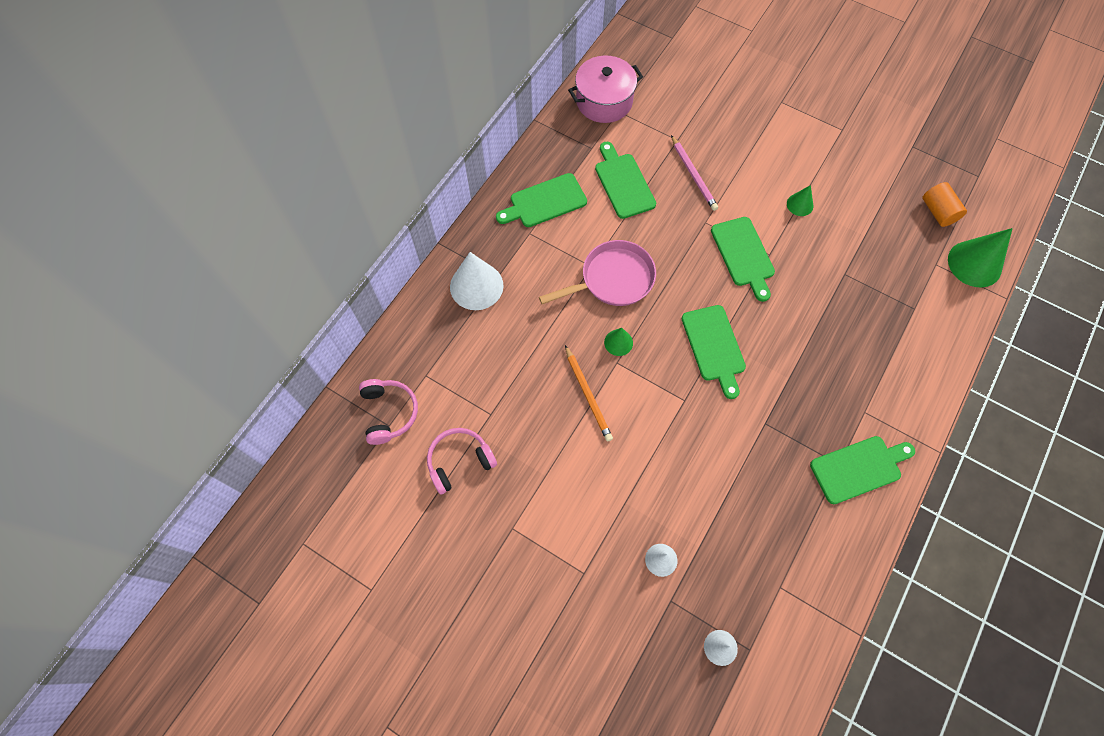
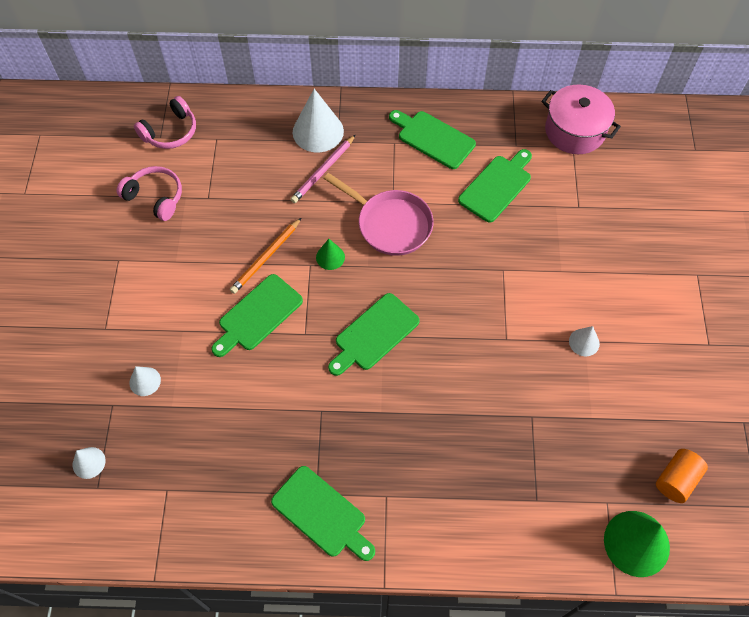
camera: 60 degrees right, 5 degrees down
(693, 175) = (548, 237): pink pencil -> pink pencil (323, 171)
(743, 255) = (489, 317): green cutting board -> green cutting board (258, 315)
(799, 204) = (584, 342): green cone -> white cone

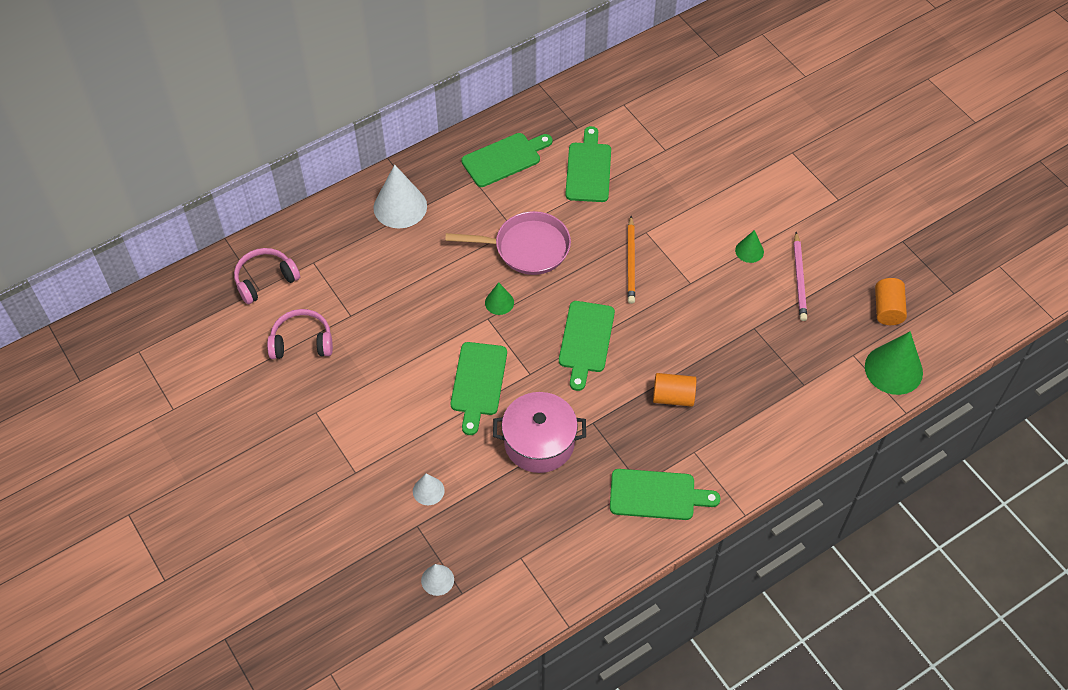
camera: 35 degrees left, 5 degrees down
(171, 132) = (265, 280): pink headphones -> pink headphones turned 135 degrees counterclockwise
(266, 257) = (445, 334): orange pencil -> orange pencil (631, 262)
(323, 171) = (433, 236): pink pencil -> pink pencil (799, 279)
(408, 433) = (673, 397): none -> orange cylinder
(433, 138) = (504, 159): green cutting board -> green cutting board turned 150 degrees clockwise
(574, 131) = (615, 90): pink pot -> pink pot (539, 442)
(584, 342) = (749, 251): white cone -> green cone

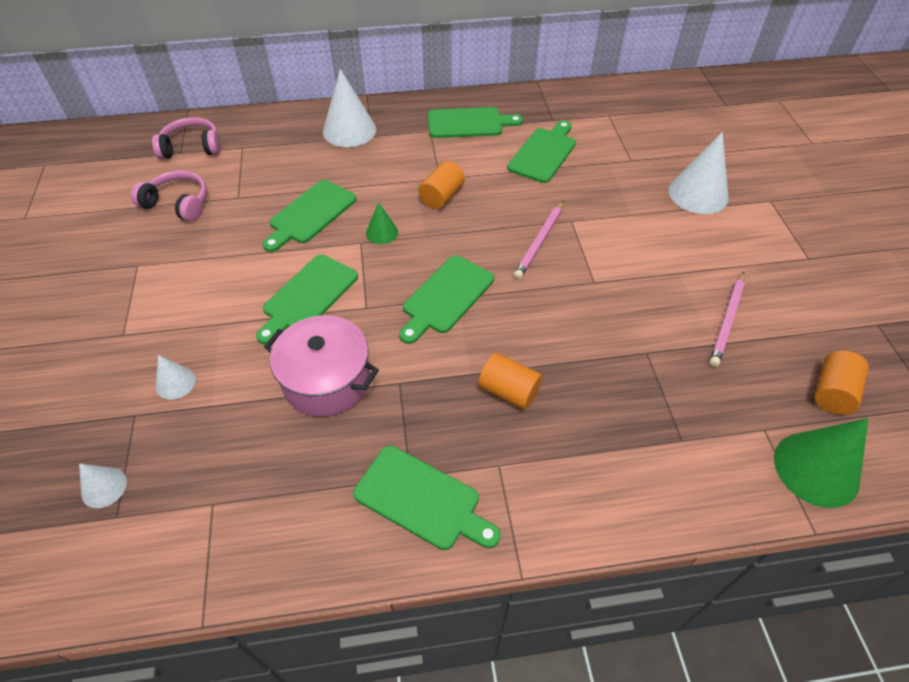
camera: 25 degrees right, 5 degrees down
(427, 308) = (310, 214): none -> green cutting board
(527, 248) = (441, 196): pink pan -> orange cylinder
(631, 262) = (540, 242): orange pencil -> pink pencil
(734, 166) = (698, 194): none -> white cone
(749, 251) = (678, 273): green cone -> none

